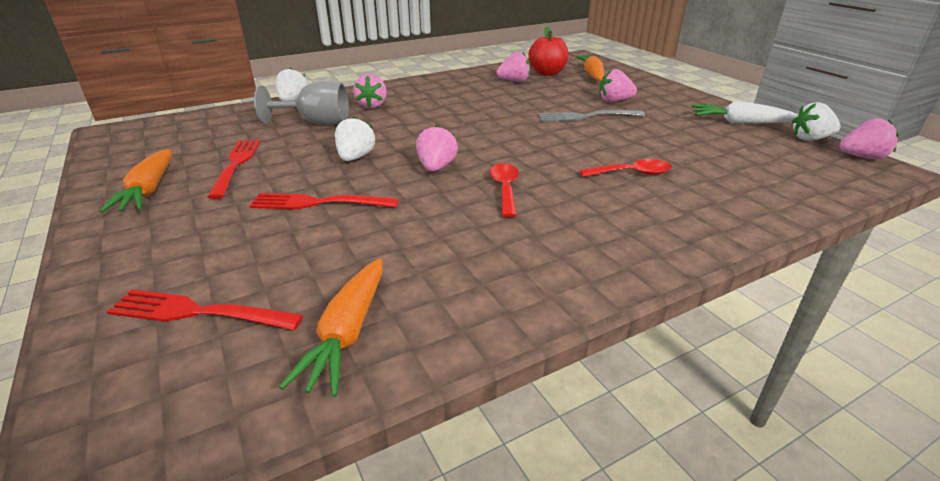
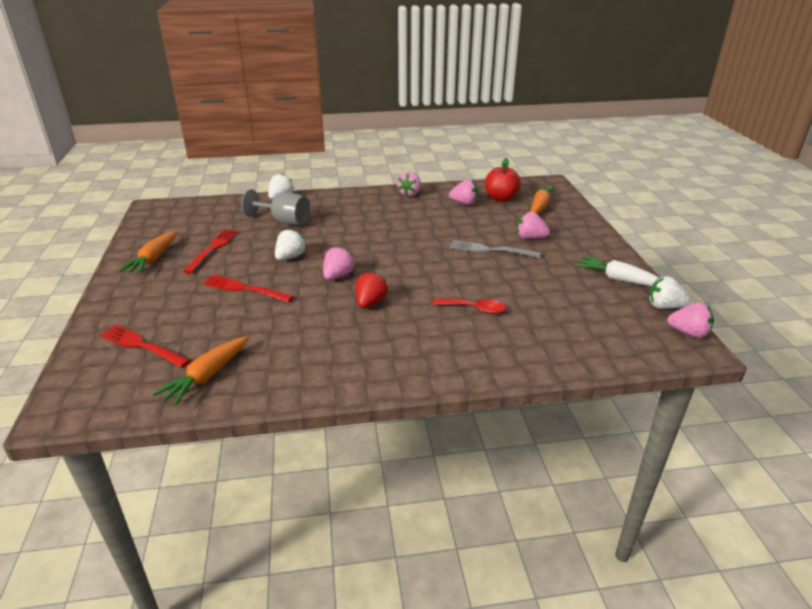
camera: 20 degrees right, 0 degrees up
(372, 105) = (334, 211): pink strawberry -> pink strawberry (409, 194)
(505, 189) = (370, 303): red spoon -> red strawberry

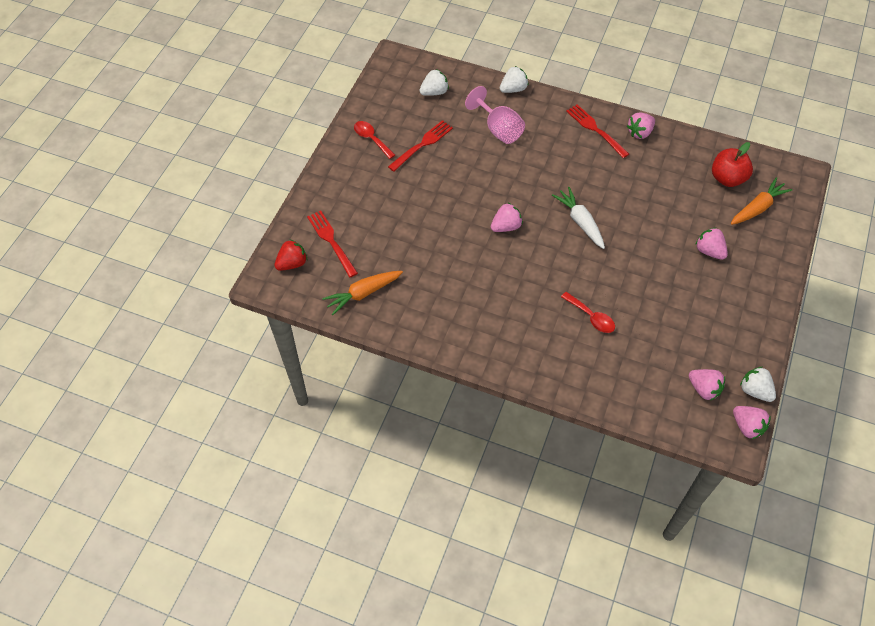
camera: 30 degrees right, 25 degrees up
(153, 259) = (371, 139): orange carrot -> red spoon
(244, 289) = (426, 209): red fork -> red fork (595, 129)
(284, 221) = (498, 129): grey goblet -> pink goblet
(290, 257) = (479, 184): white strawberry -> white strawberry (434, 92)
(370, 303) = (513, 271): red strawberry -> red strawberry (292, 263)
(464, 203) = (684, 171): pink strawberry -> pink strawberry (704, 389)
(490, 250) = (658, 251): grey fork -> none
(619, 279) = (744, 341): white carrot -> white carrot (580, 222)

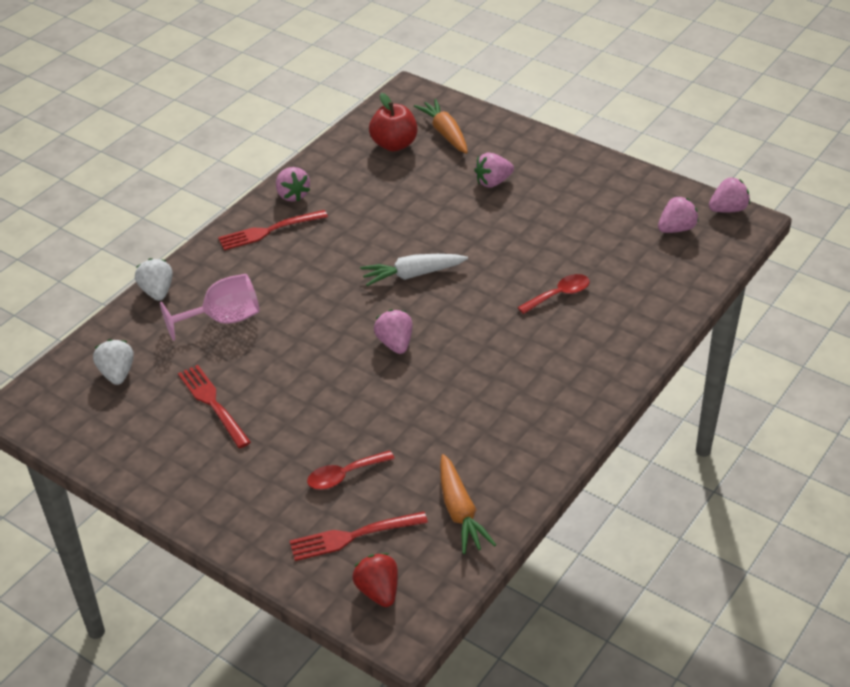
camera: 75 degrees left, 15 degrees down
(371, 139) = (173, 460): red spoon -> red spoon (344, 475)
(754, 390) = (685, 193): white strawberry -> none

